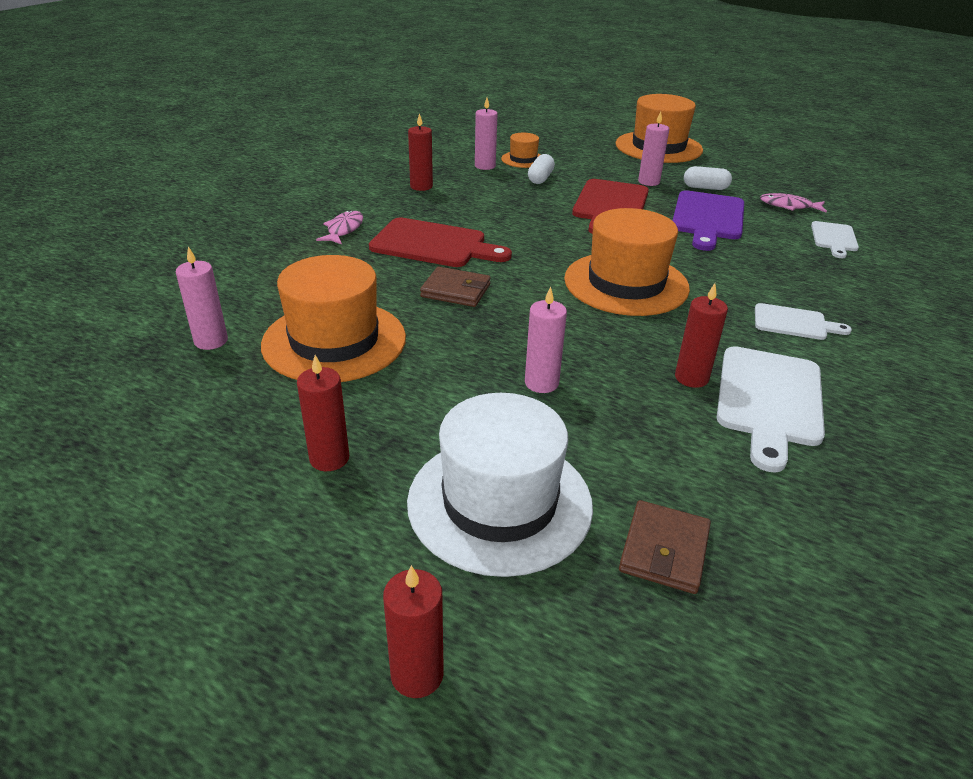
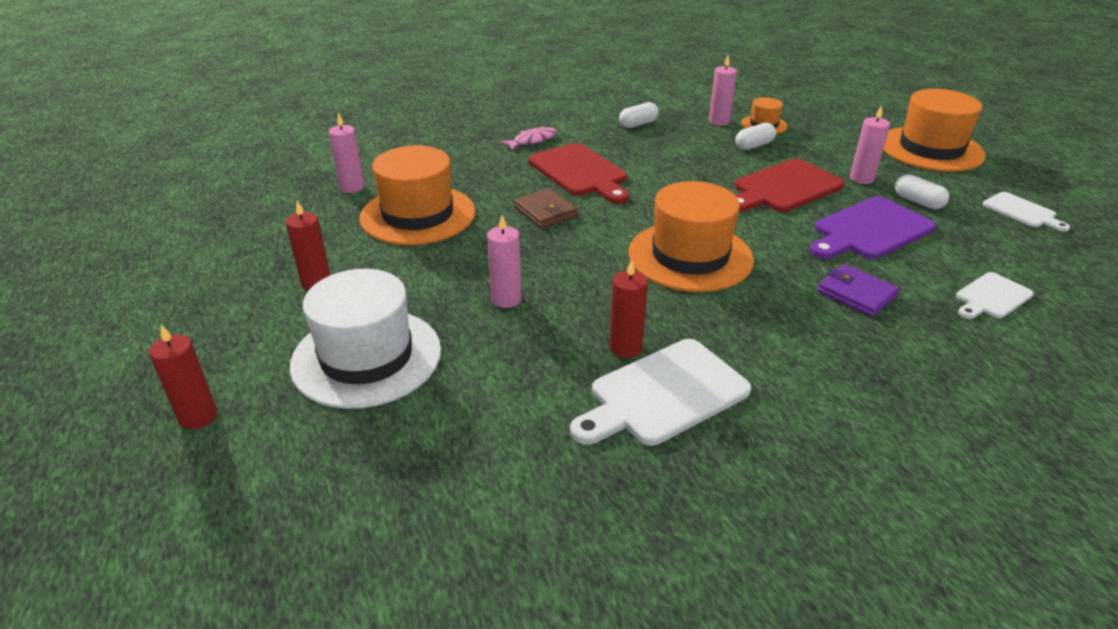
camera: 40 degrees right, 0 degrees up
(421, 186) = (638, 124): red candle -> white capsule
(664, 550) = (417, 441): brown wallet -> none
(766, 267) = (856, 294): none -> purple wallet
(788, 206) = (991, 249): pink fish -> none
(794, 323) = (799, 349): white cutting board -> white cutting board (1022, 211)

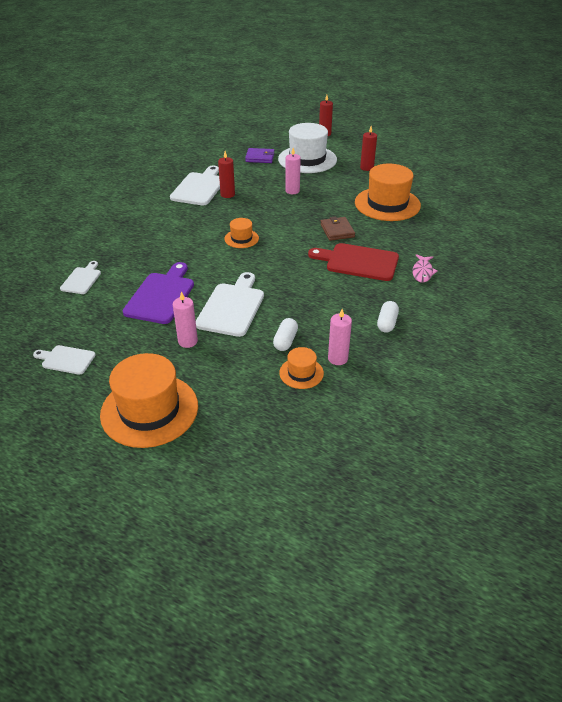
camera: 140 degrees right, 5 degrees up
(352, 187) = (442, 202): pink candle -> none
(545, 211) = (337, 231): brown wallet -> brown wallet turned 60 degrees clockwise
(690, 256) = (241, 238): orange hat -> orange hat, size x0.49
(784, 188) = (232, 307): red cutting board -> white cutting board
(856, 294) = (150, 253): purple wallet -> purple wallet (260, 157)
(918, 202) = (140, 335): white capsule -> none

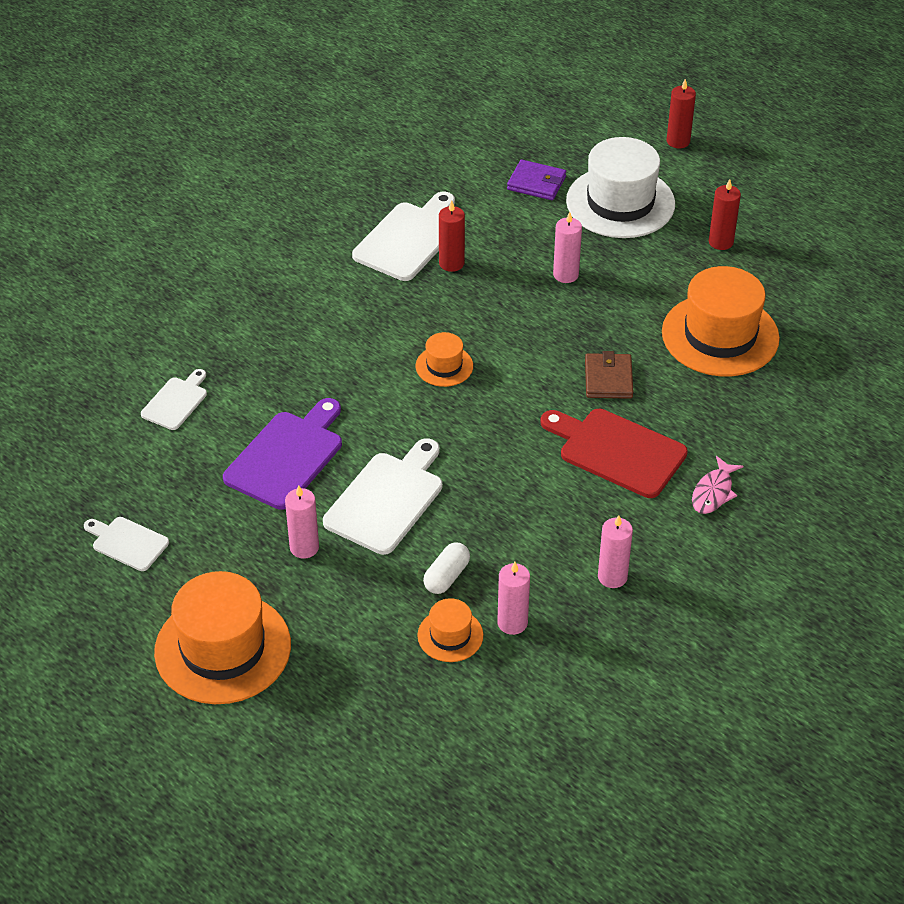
camera: 15 degrees right, 5 degrees up
(387, 323) = (612, 577): white capsule -> pink candle

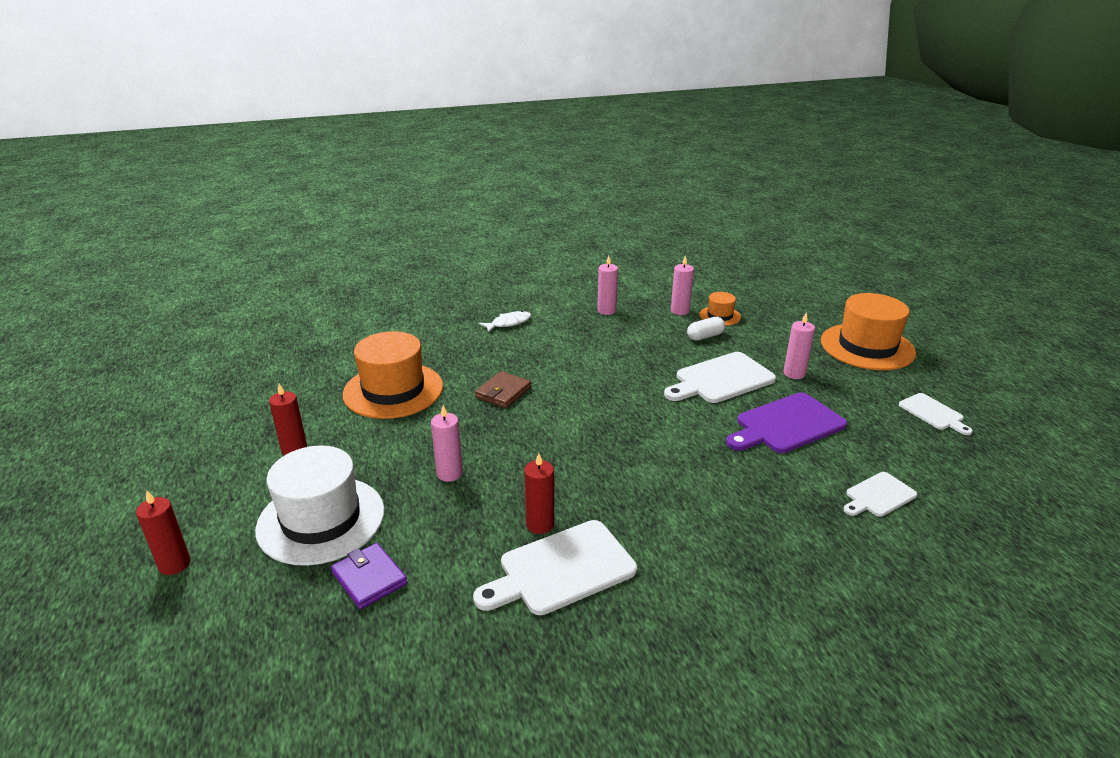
camera: 150 degrees left, 15 degrees down
(444, 366) = (618, 442): orange hat -> none
(617, 451) = (543, 356): red cutting board -> none
(713, 492) = (508, 323): pink fish -> white fish

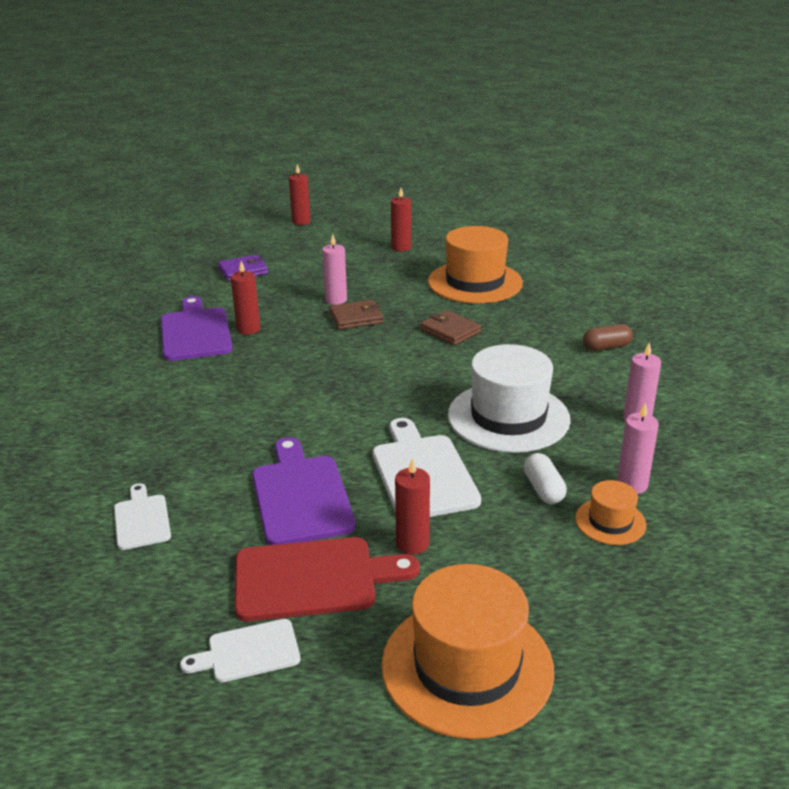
camera: 105 degrees right, 0 degrees up
(321, 520) = (312, 257): white hat -> white hat (508, 417)
(490, 451) = (356, 318): none -> brown wallet
(508, 323) = (606, 347): white fish -> brown capsule
(561, 569) = (195, 332): white cutting board -> purple cutting board
(794, 373) = (412, 544): pink candle -> red candle
(857, 403) = (313, 578): none -> red cutting board

